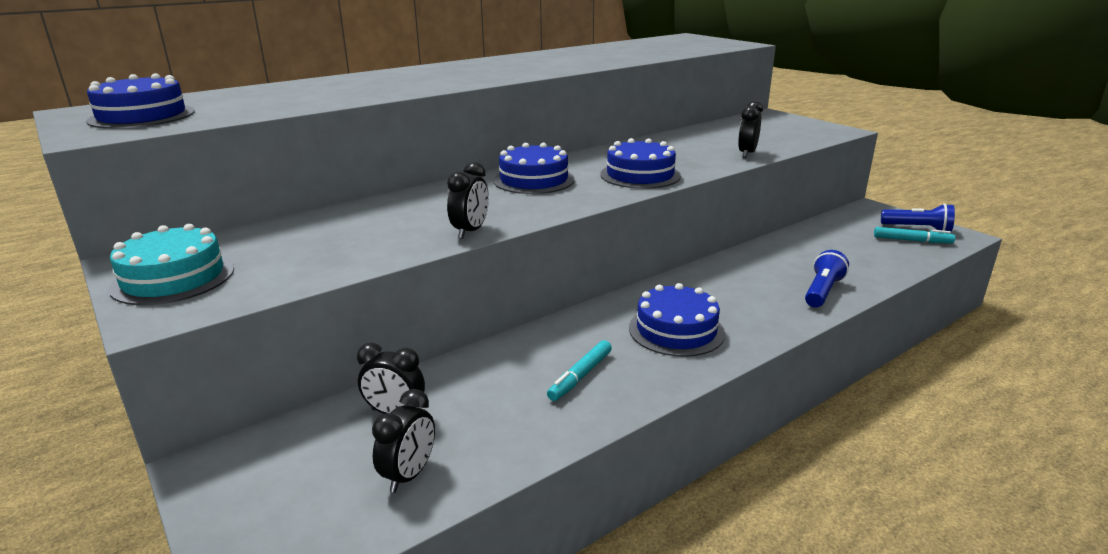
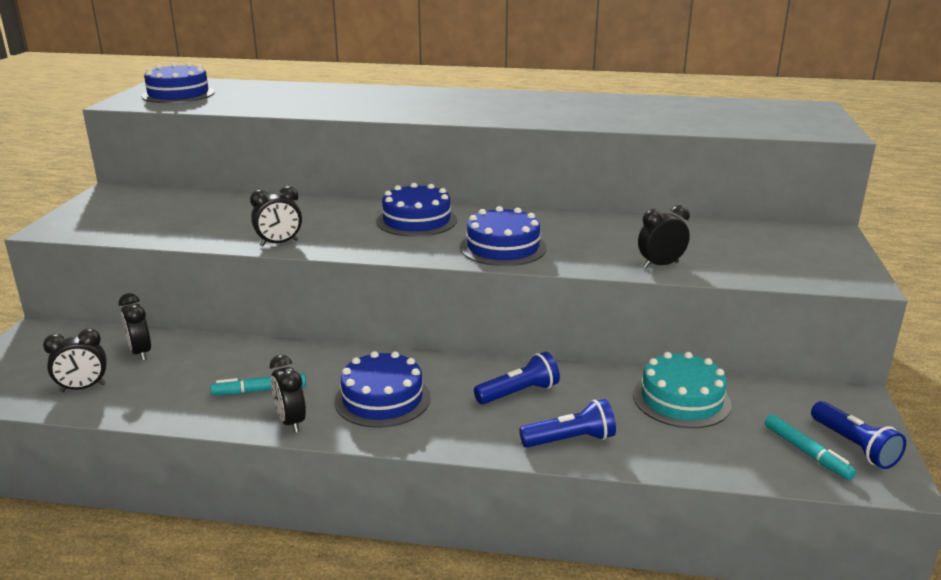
camera: 45 degrees right, 0 degrees up
(173, 278) = (101, 209): turquoise cake -> turquoise cake (681, 399)
(656, 381) = (291, 422): none -> black clock
(739, 282) = (519, 393): none -> blue flashlight

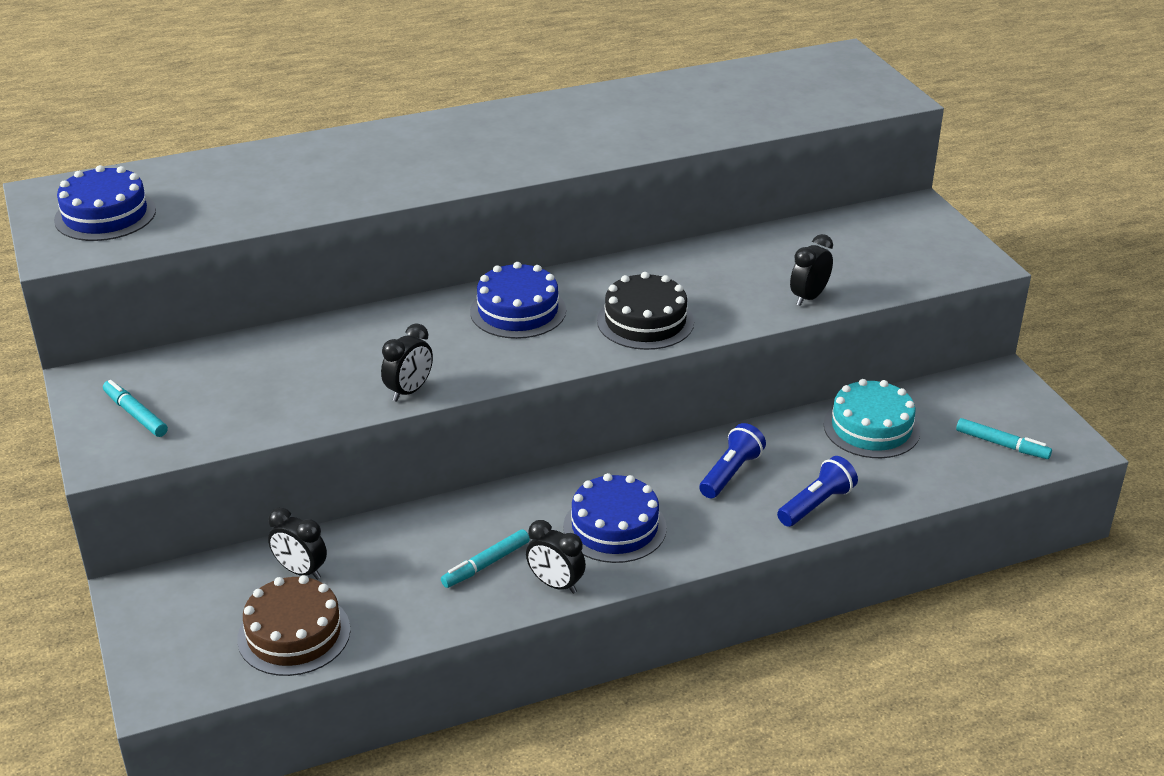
camera: 30 degrees left, 10 degrees up
(83, 388) = (294, 634): black clock -> brown cake
(105, 213) = (135, 414): none -> turquoise marker
(503, 247) = (645, 321): blue cake -> black cake
(854, 446) = (1031, 425): blue flashlight -> none

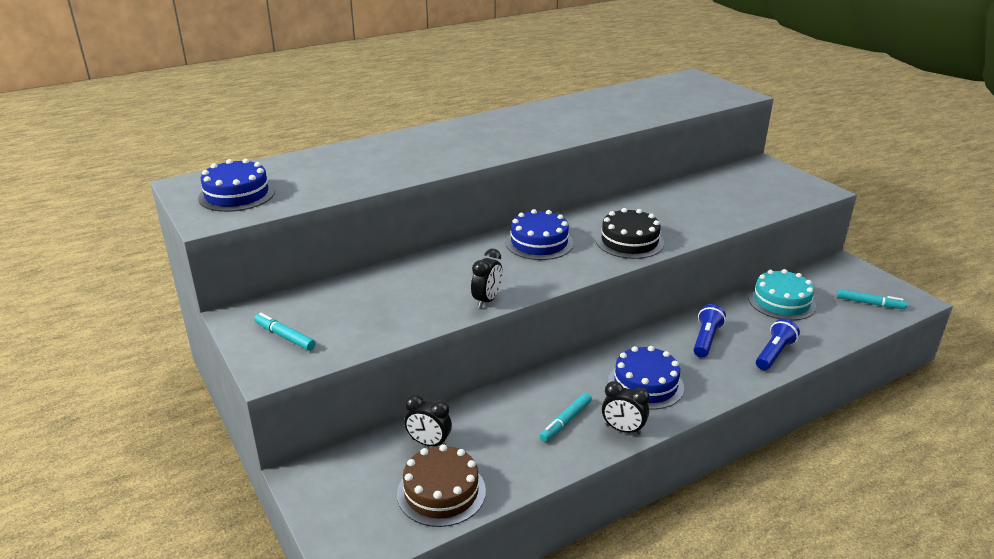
camera: 10 degrees left, 5 degrees down
(808, 297) = (728, 218): black clock -> none

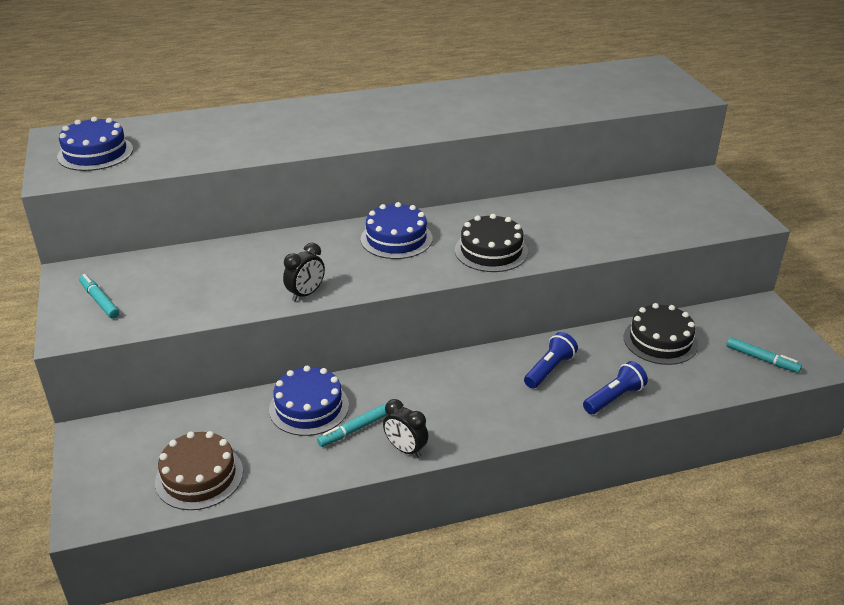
camera: 15 degrees right, 5 degrees up
(429, 443) = (213, 426): black clock -> none
(645, 384) = (456, 406): blue cake -> blue cake (309, 407)
(781, 302) = (660, 341): turquoise cake -> black cake

